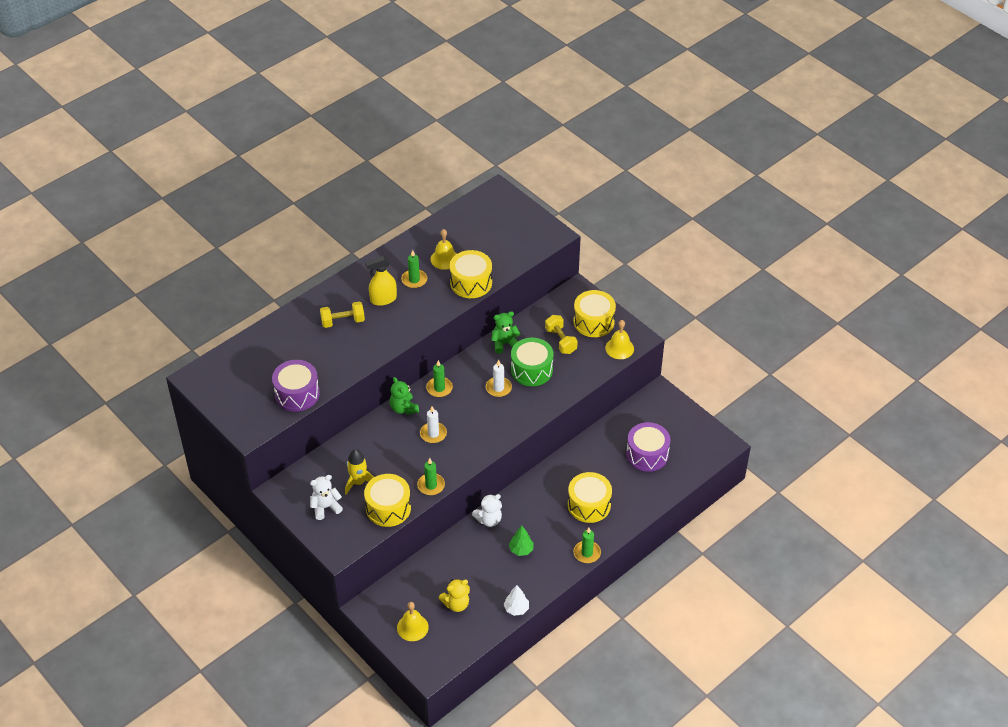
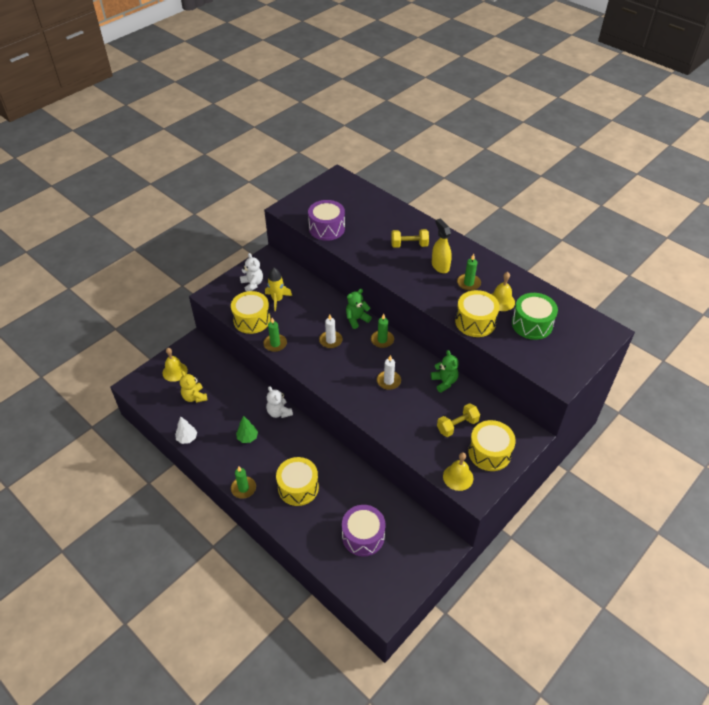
camera: 85 degrees right, 0 degrees up
(343, 321) = (409, 245): yellow dumbbell -> yellow dumbbell turned 75 degrees counterclockwise
(531, 370) = (415, 404): green drum -> green drum (532, 324)

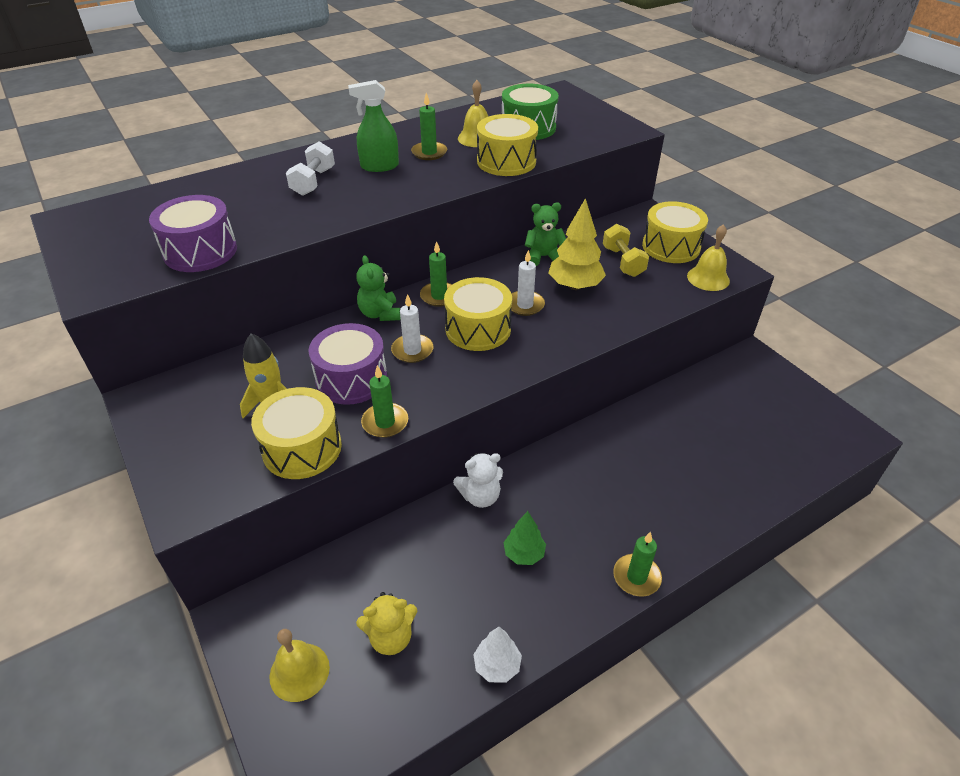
camera: 75 degrees left, 5 degrees down
(252, 284) = (201, 433): white teddy bear -> none
(298, 487) = (644, 496): yellow drum -> yellow drum (478, 329)
(363, 536) = (738, 433): purple drum -> purple drum (351, 379)
(409, 245) = (313, 182): yellow dumbbell -> white dumbbell
(418, 403) = (575, 286): none -> yellow tree
(440, 266) = (379, 166): yellow spray bottle -> green spray bottle

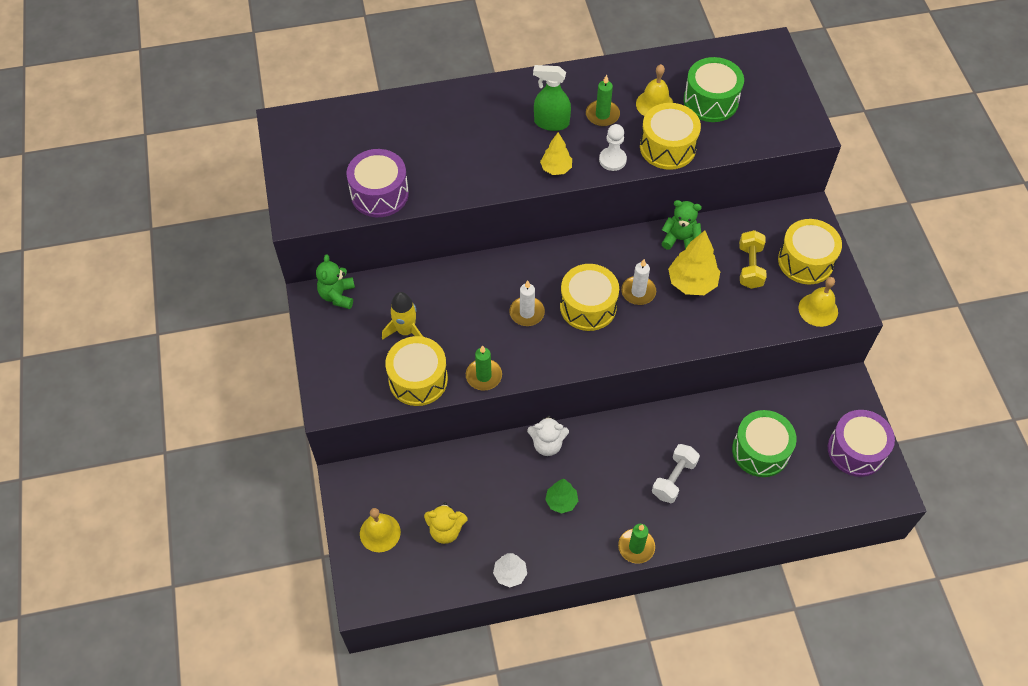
camera: 20 degrees right, 15 degrees up
(313, 182) = (488, 129): white dumbbell -> white dumbbell (674, 479)
(351, 379) = (471, 327): purple drum -> purple drum (856, 450)
(380, 314) = (513, 265): green teddy bear -> green teddy bear (337, 295)
(400, 195) = (556, 169): none -> yellow tree
(439, 296) = (569, 260): green candle -> none
(456, 179) = (612, 160): none -> white pawn
(710, 435) = (760, 451): none -> green drum

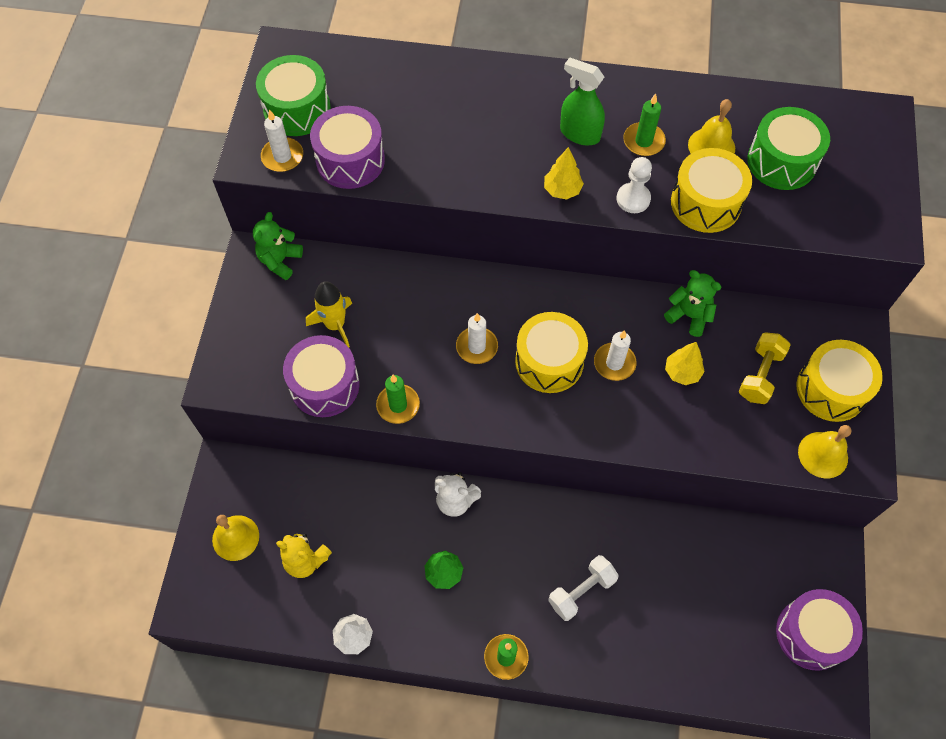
camera: 20 degrees right, 5 degrees up
(323, 207) = (282, 157): none -> white candle
(418, 379) = (324, 385): yellow drum -> purple drum
(692, 283) = (682, 372): yellow tree -> yellow tree, size x0.62
(760, 451) = (696, 594): green drum -> green drum (297, 109)

